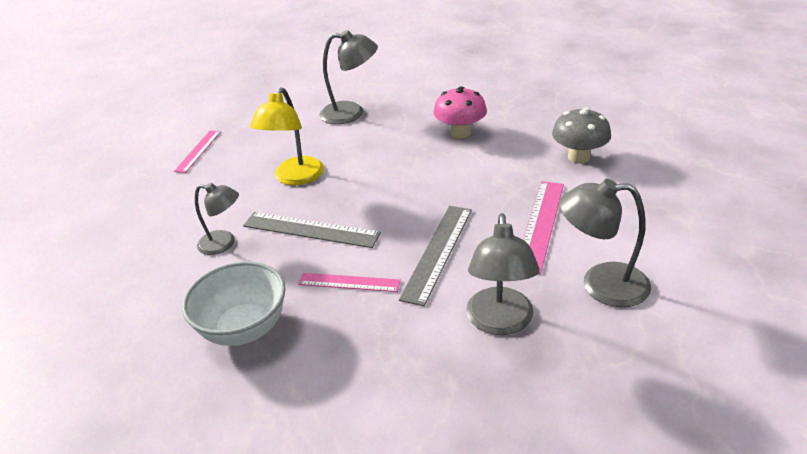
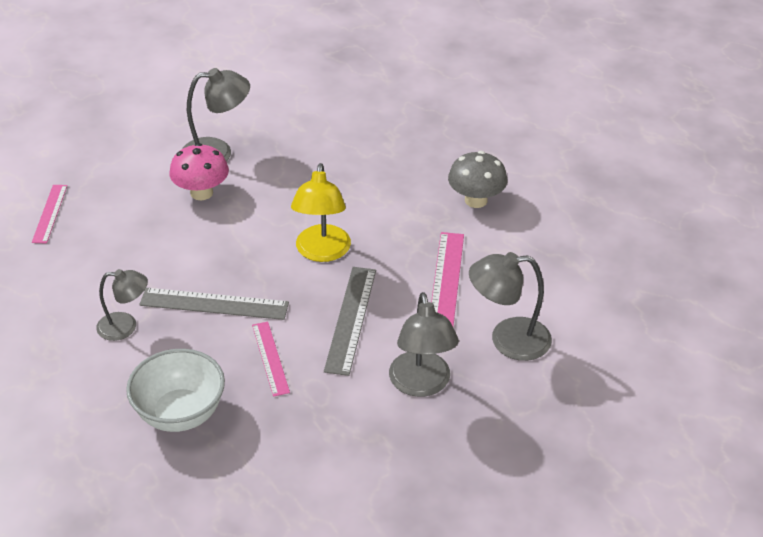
camera: 15 degrees left, 5 degrees up
(295, 178) = (177, 243): yellow lamp -> yellow lamp (322, 252)
(349, 282) = (270, 358): pink ruler -> pink ruler turned 75 degrees clockwise
(460, 133) = (347, 175): pink mushroom -> pink mushroom (201, 193)

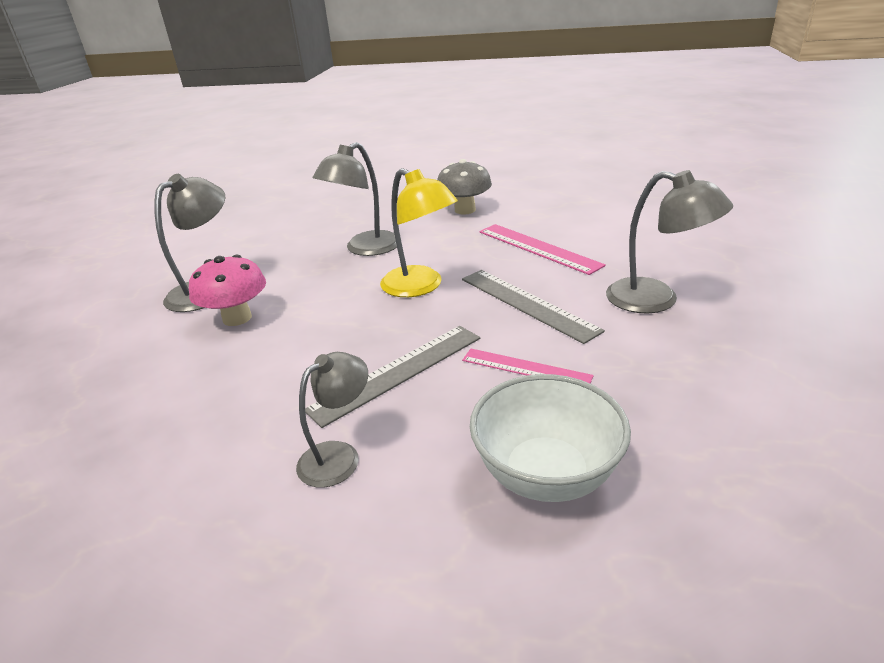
camera: 45 degrees left, 10 degrees down
(50, 213) = (62, 435): pink ruler -> none
(508, 340) = (639, 247): grey lamp -> grey lamp (365, 249)

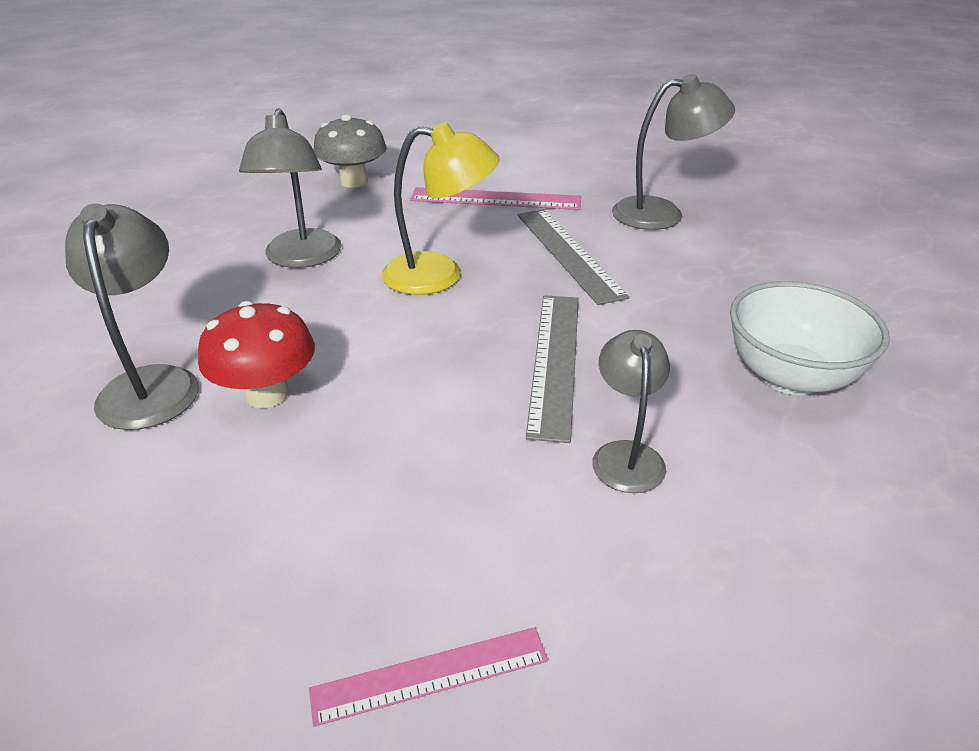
camera: 45 degrees left, 5 degrees up
(237, 318) = (267, 394): pink mushroom -> red mushroom
(525, 368) = (653, 307): pink ruler -> pink ruler (430, 675)
(527, 304) = (568, 253): grey ruler -> grey ruler turned 60 degrees clockwise

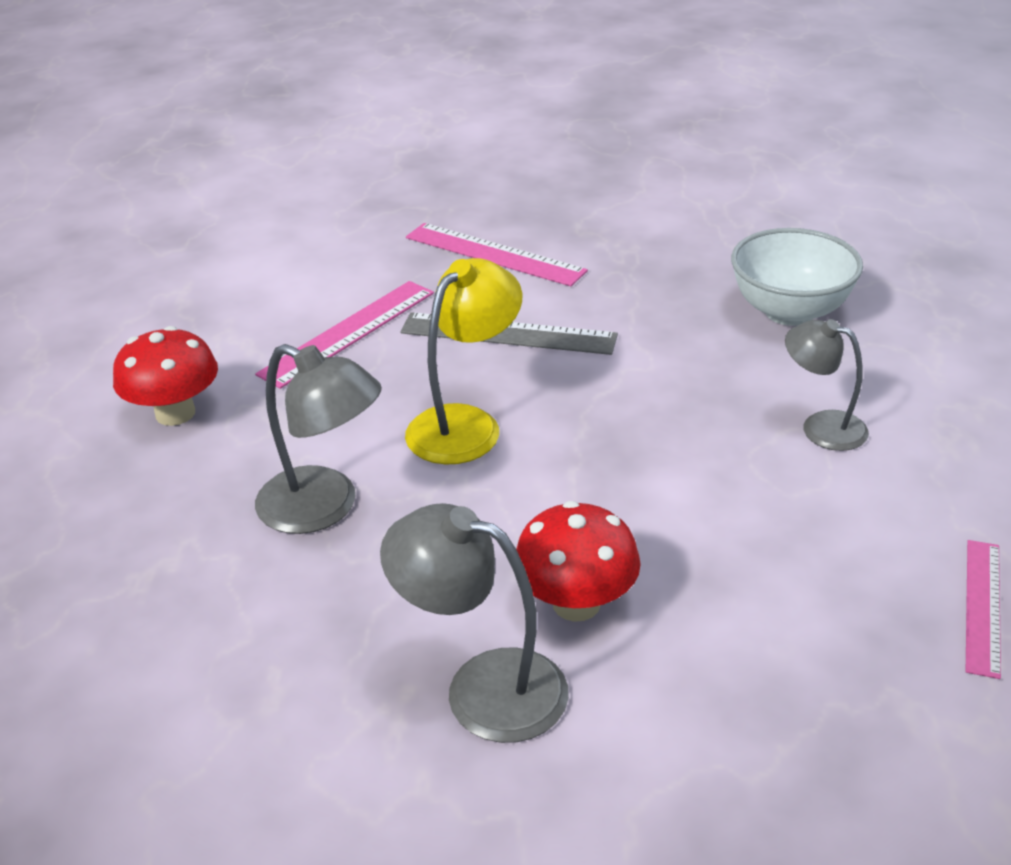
camera: 55 degrees left, 0 degrees up
(353, 181) = (175, 413): grey mushroom -> red mushroom
(555, 361) = (674, 411): grey ruler -> none
(662, 213) = (494, 254): grey lamp -> pink ruler

